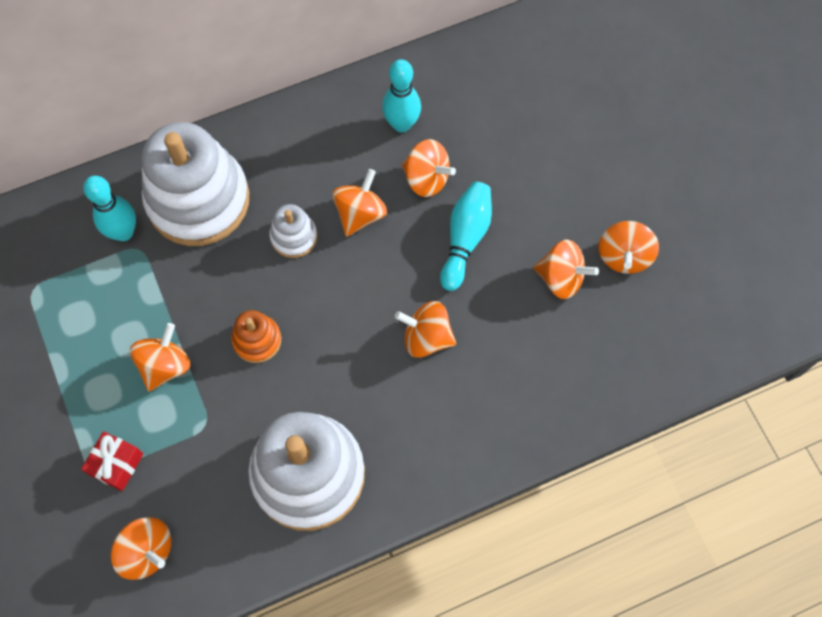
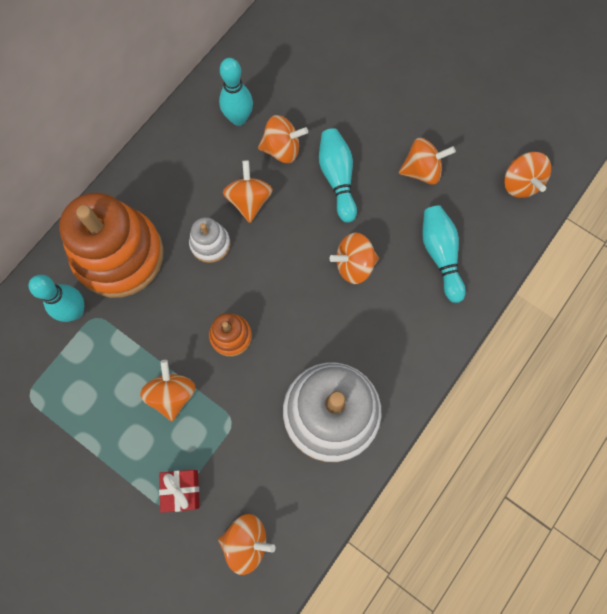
camera: 30 degrees left, 5 degrees up
(198, 200) = (119, 255): white stacking toy -> orange stacking toy
(524, 377) = (440, 255): none -> turquoise bowling pin
(623, 256) = (455, 132): orange spinning top -> orange spinning top (520, 183)

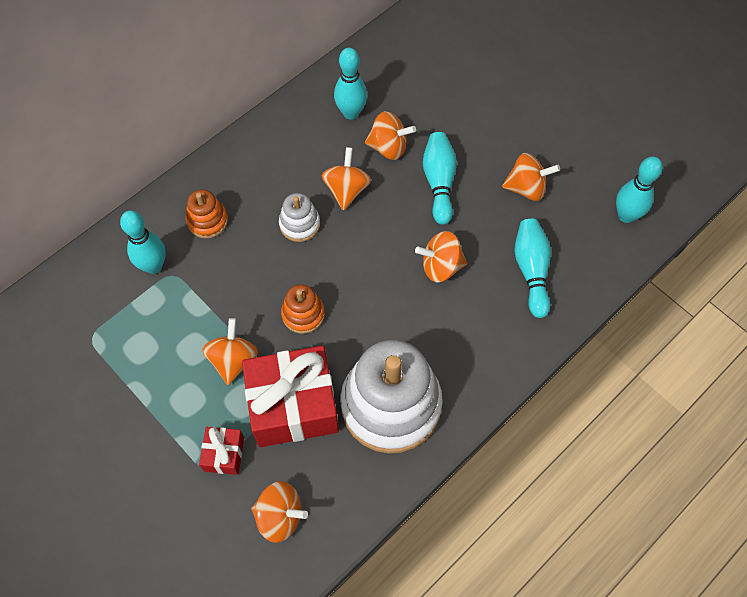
camera: 10 degrees right, 10 degrees down
(119, 255) = (207, 221): orange stacking toy -> orange stacking toy, size x0.45
(239, 430) = (293, 405): none -> red gift
(520, 183) = (626, 215): orange spinning top -> turquoise bowling pin

